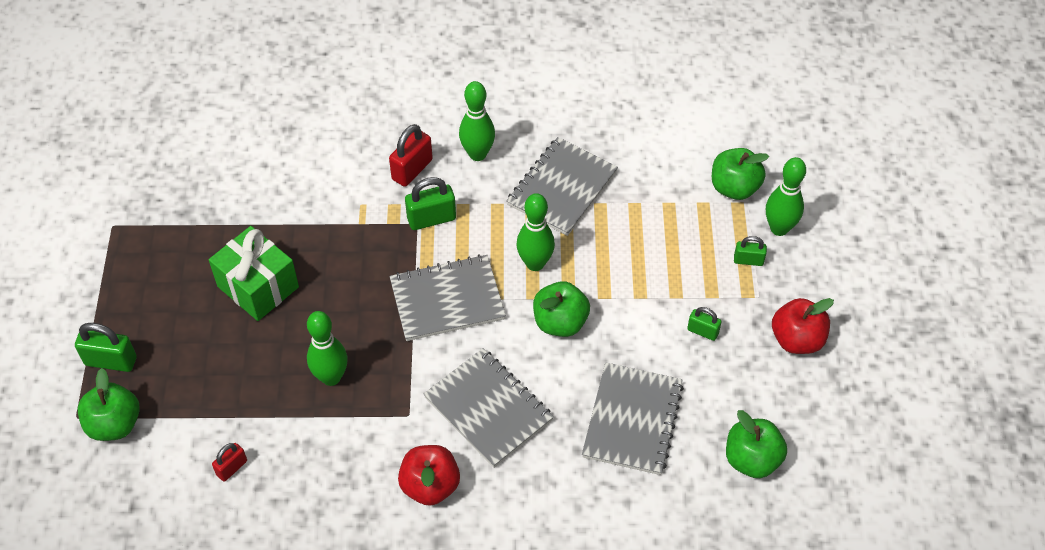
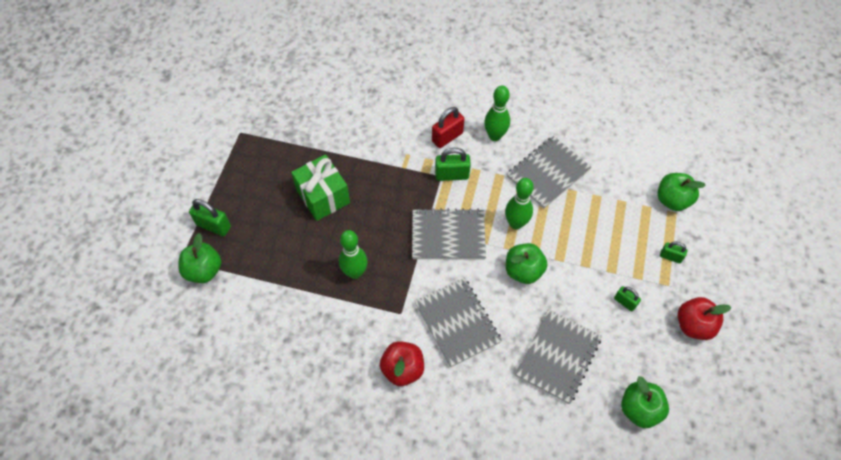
camera: 15 degrees right, 5 degrees up
(232, 468) = (272, 321): red padlock -> none
(779, 228) = (698, 238): green bowling pin -> none

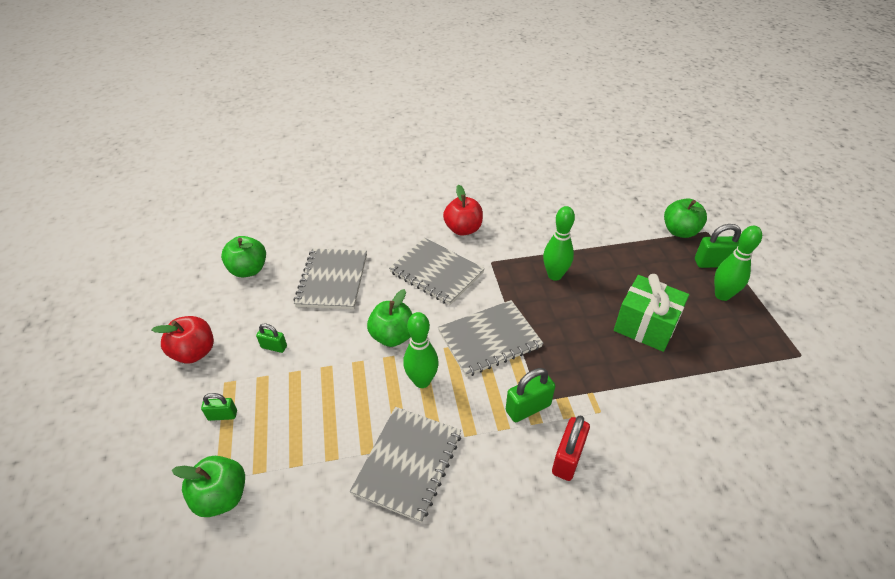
camera: 155 degrees right, 15 degrees down
(495, 136) = (506, 490): green bowling pin -> green bowling pin (722, 295)

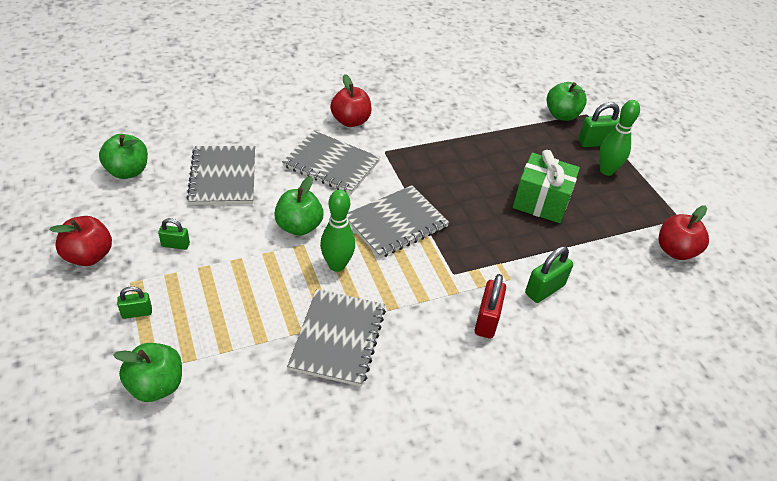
camera: 15 degrees left, 0 degrees up
(528, 408) = (443, 281): green padlock -> green padlock (544, 289)
(554, 275) = (449, 161): green bowling pin -> none
(793, 394) = (675, 251): none -> red apple

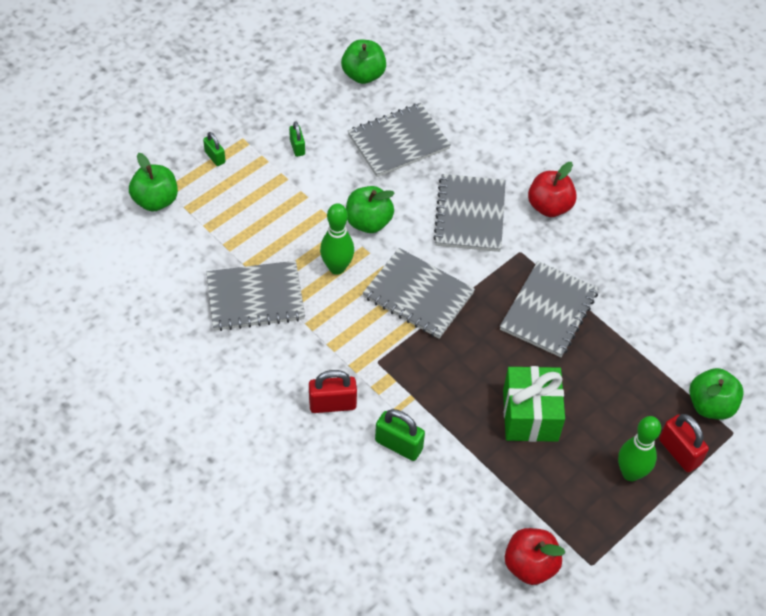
camera: 70 degrees right, 10 degrees up
(89, 256) = (255, 100): red apple -> none
(448, 157) = (548, 311): none -> grey notebook
(595, 142) = (679, 452): green padlock -> red padlock

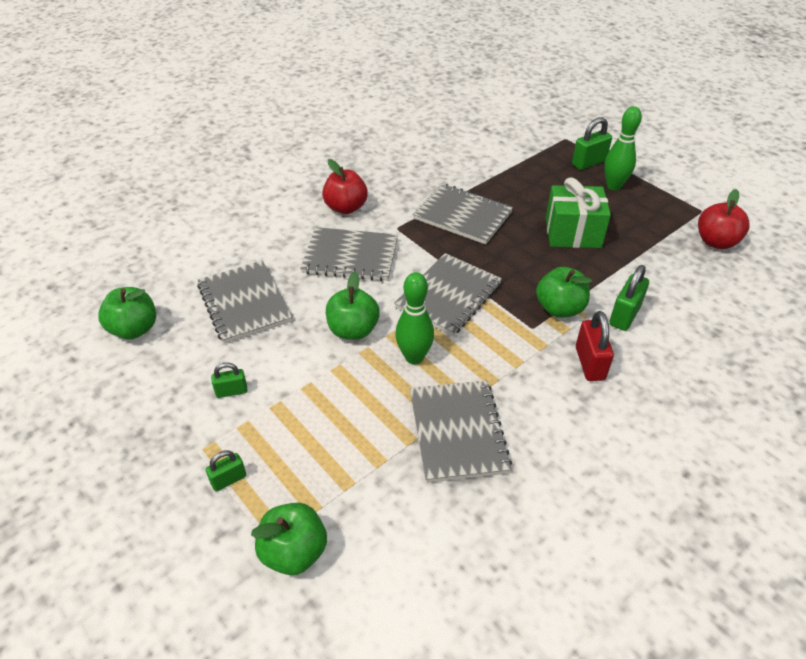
camera: 85 degrees left, 10 degrees down
(679, 452) = (588, 163): red padlock -> green padlock
(710, 405) = (544, 145): green apple -> green apple (559, 308)

